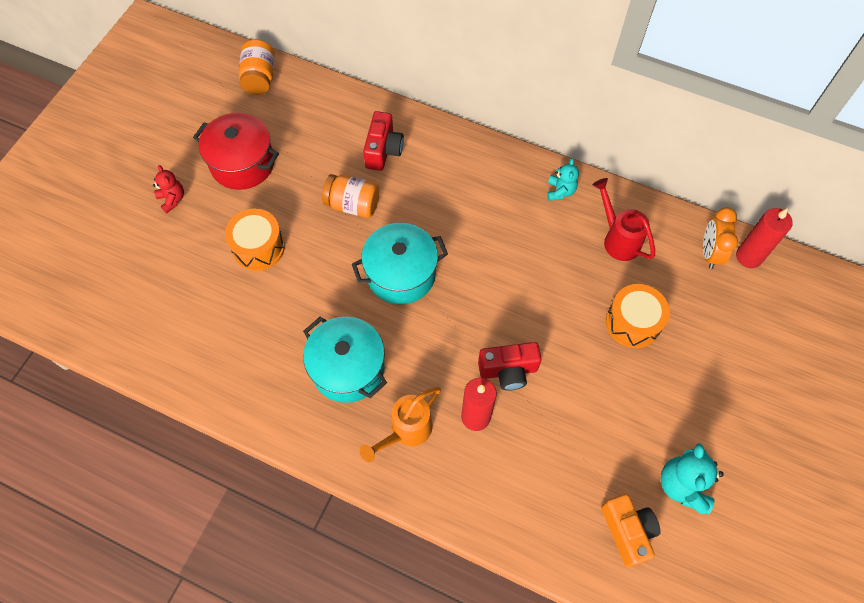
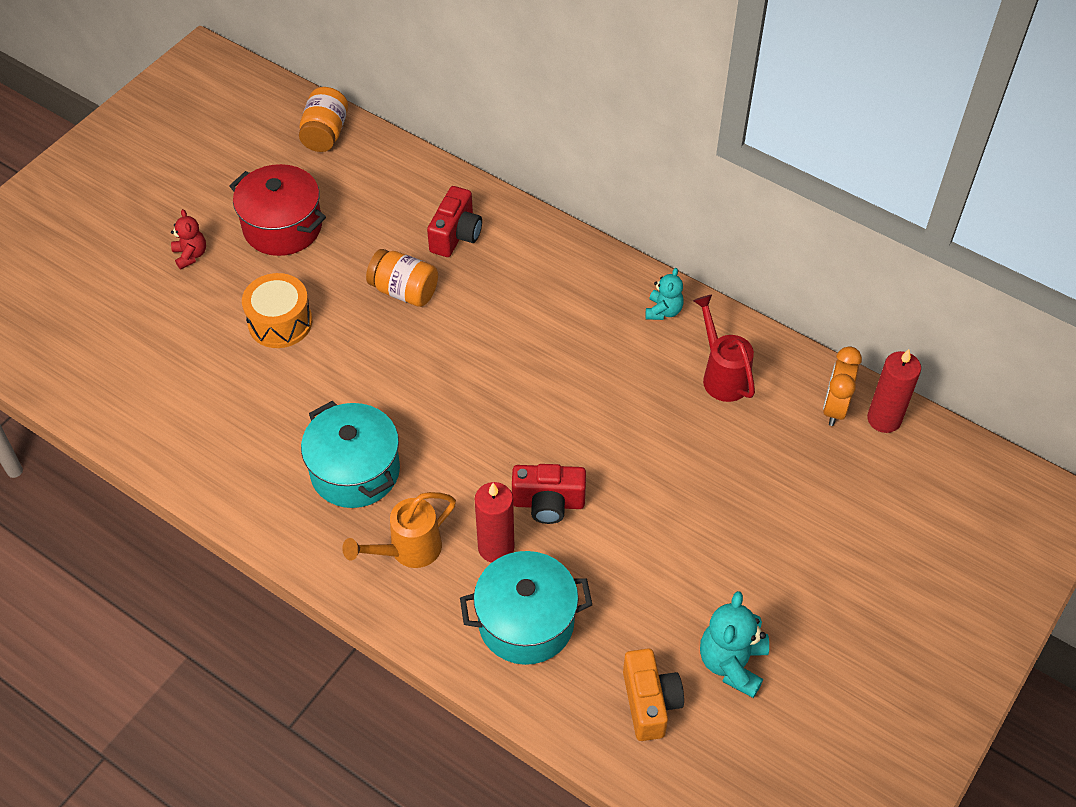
camera: 10 degrees right, 10 degrees down
(401, 274) = (444, 377): turquoise pot -> turquoise pot (526, 622)
(633, 322) = (716, 472): orange drum -> none

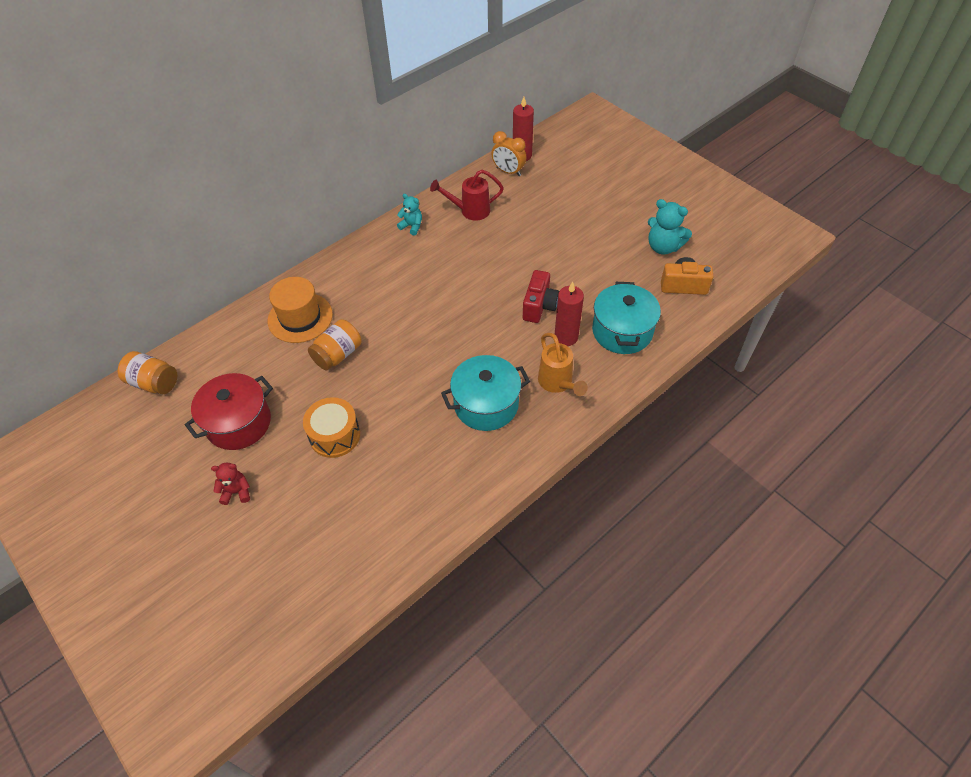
camera: 75 degrees left, 0 degrees up
(456, 235) = (300, 317): red camera -> orange hat

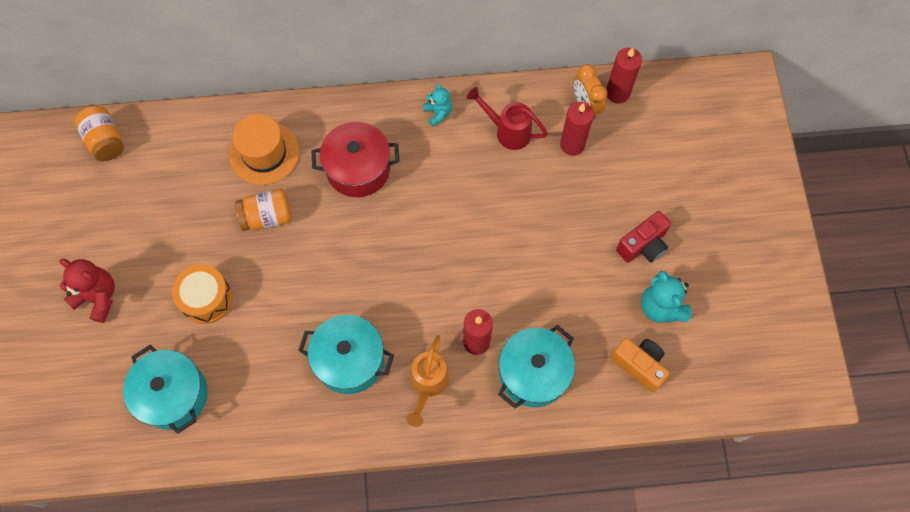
camera: 35 degrees right, 15 degrees up
(236, 492) = (98, 297): red teddy bear -> red teddy bear, size x1.62
(238, 423) = (142, 230): red pot -> red pot (358, 169)
(364, 518) = (173, 395): none -> turquoise pot
(520, 196) = (572, 145): none -> red candle
(539, 306) = (481, 290): red camera -> red camera (643, 245)

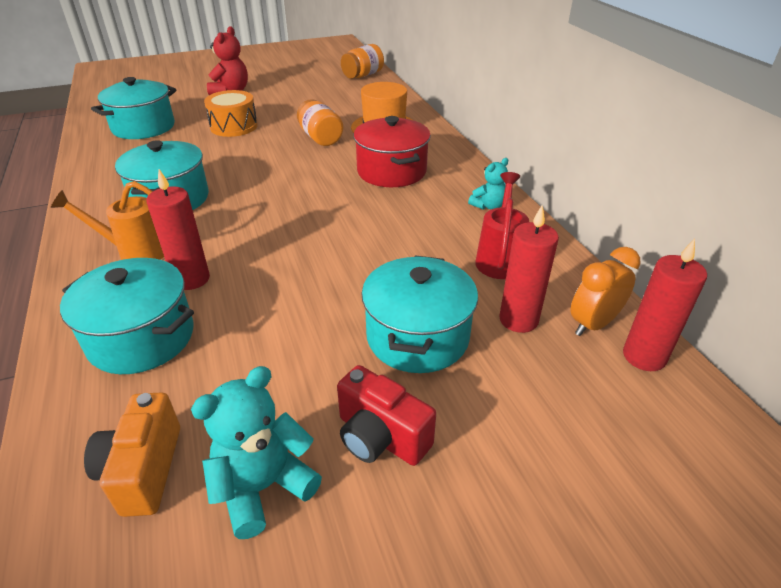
camera: 75 degrees right, 30 degrees down
(573, 206) = (417, 337): none -> turquoise pot
(639, 365) = (143, 470): orange camera -> orange camera turned 150 degrees clockwise

